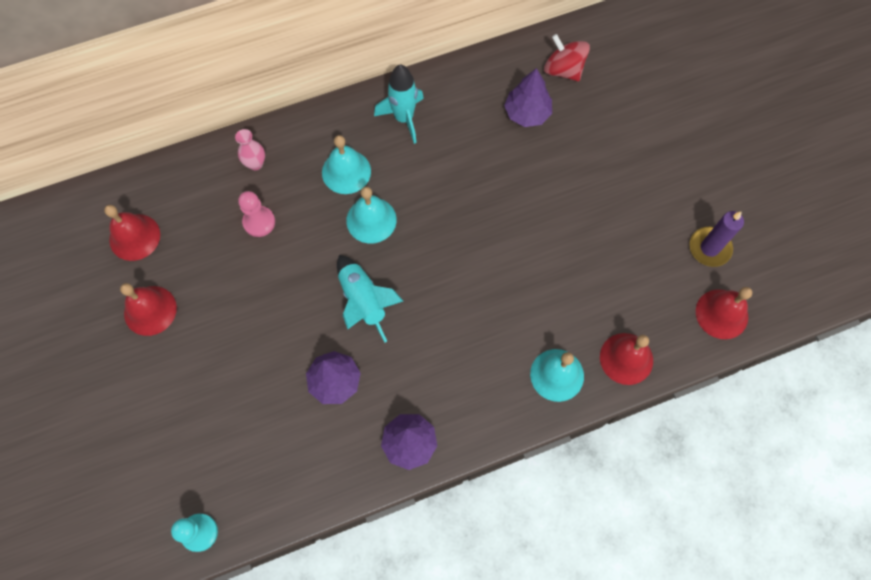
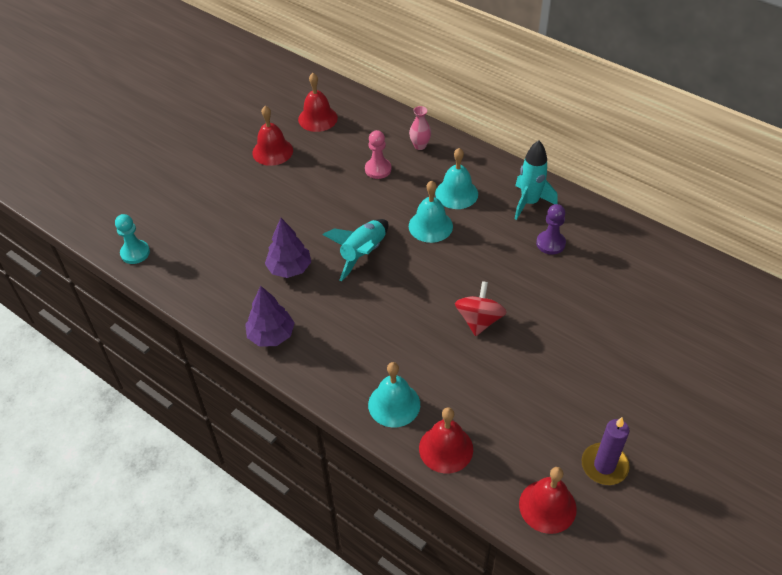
camera: 60 degrees right, 20 degrees down
(464, 134) = (550, 243): none -> purple pawn
(527, 113) = (607, 273): purple tree -> none
(563, 69) = (671, 277): red spinning top -> red spinning top (479, 320)

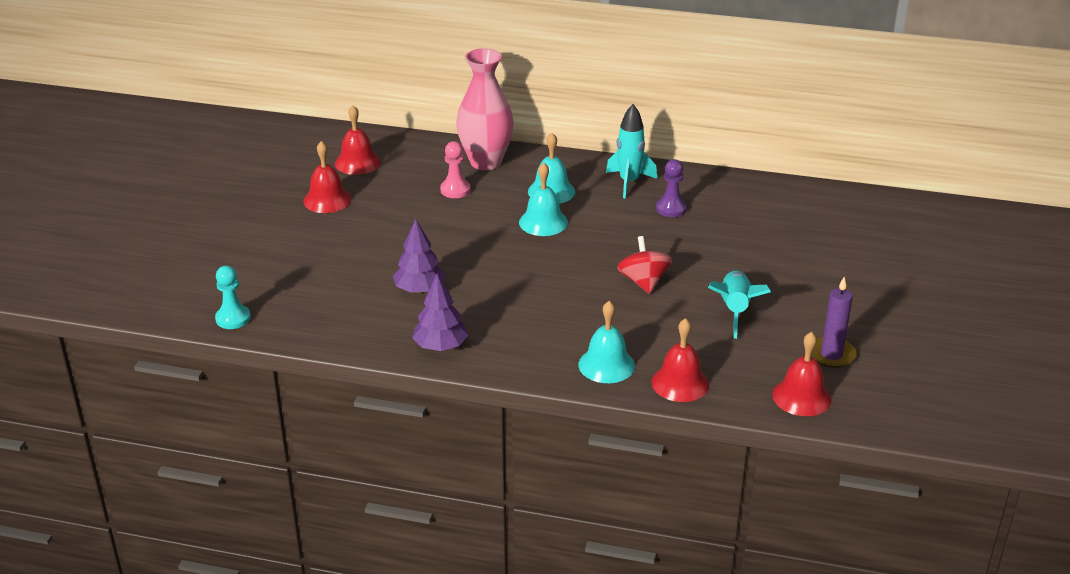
camera: 25 degrees left, 15 degrees down
(363, 254) = (489, 259): turquoise rocket -> turquoise rocket (734, 310)
(420, 146) = (486, 162): pink vase -> pink vase, size x2.31

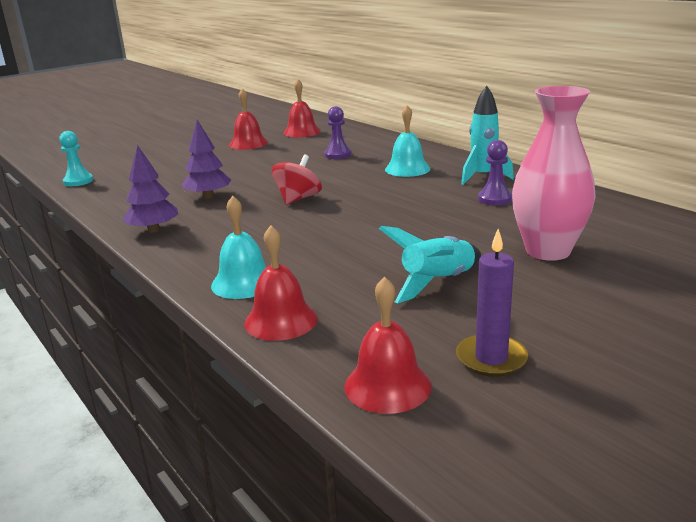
camera: 40 degrees right, 10 degrees down
(455, 190) = (338, 155): pink pawn -> purple pawn
(486, 162) = (387, 146): pink vase -> pink vase (548, 251)
(543, 222) = (368, 183): turquoise bell -> none
(643, 282) = (384, 237): red spinning top -> red spinning top (298, 199)

